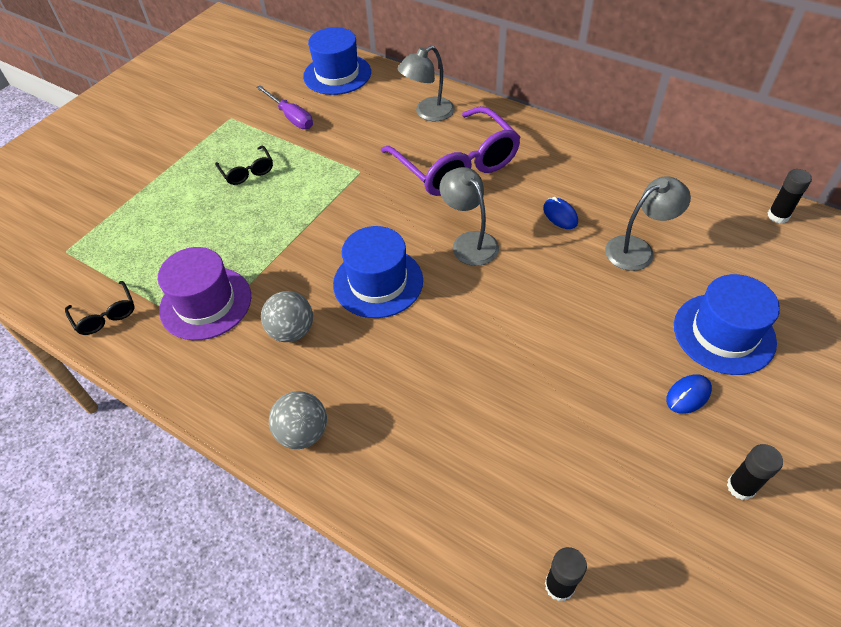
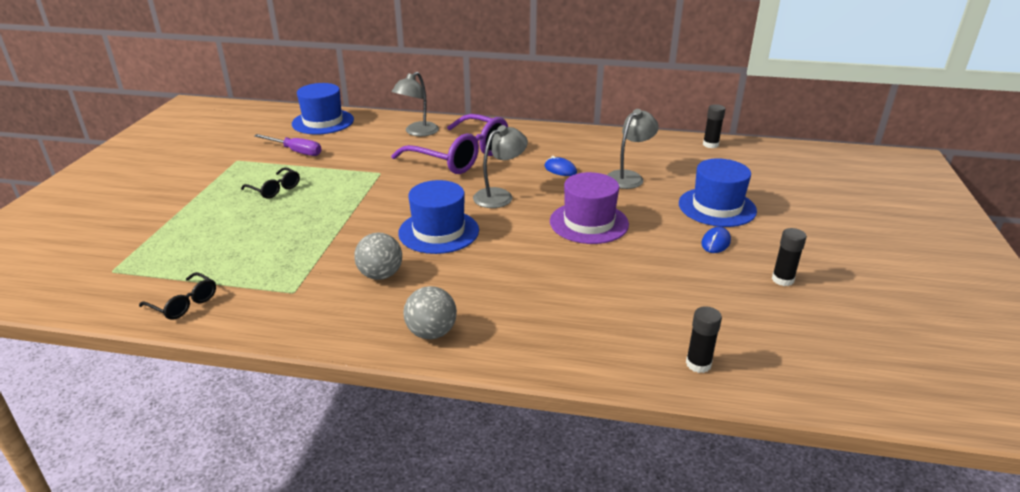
camera: 25 degrees left, 20 degrees down
(206, 303) = (285, 275): purple hat -> purple hat (589, 223)
(469, 242) = (499, 196): grey lamp -> grey lamp turned 105 degrees clockwise

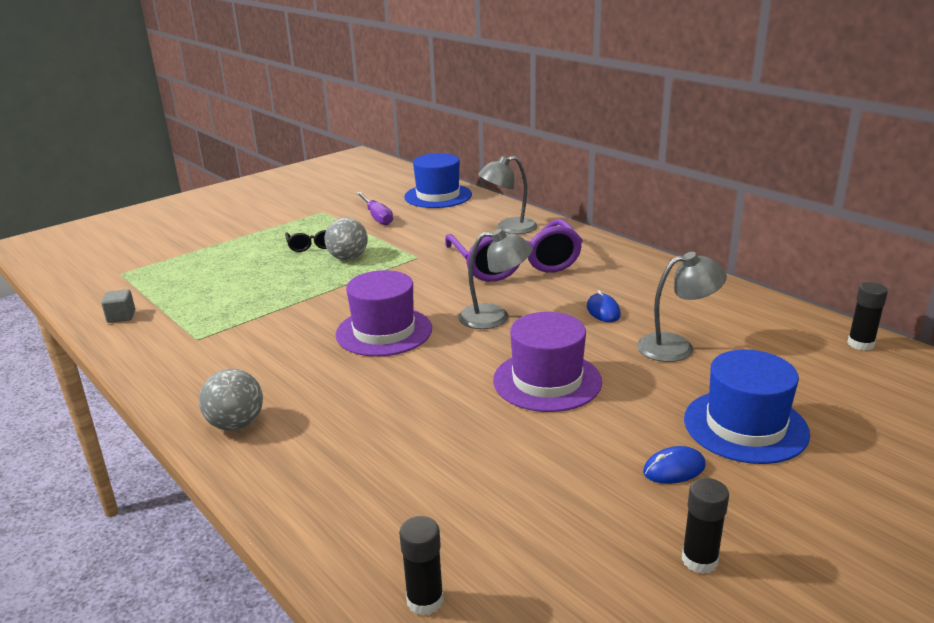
camera: 40 degrees right, 5 degrees down
(184, 303) = (121, 316): black glasses -> grey cube
(380, 275) = (277, 352): grey ball -> grey ball (348, 258)
(438, 231) = (384, 331): blue hat -> purple hat

